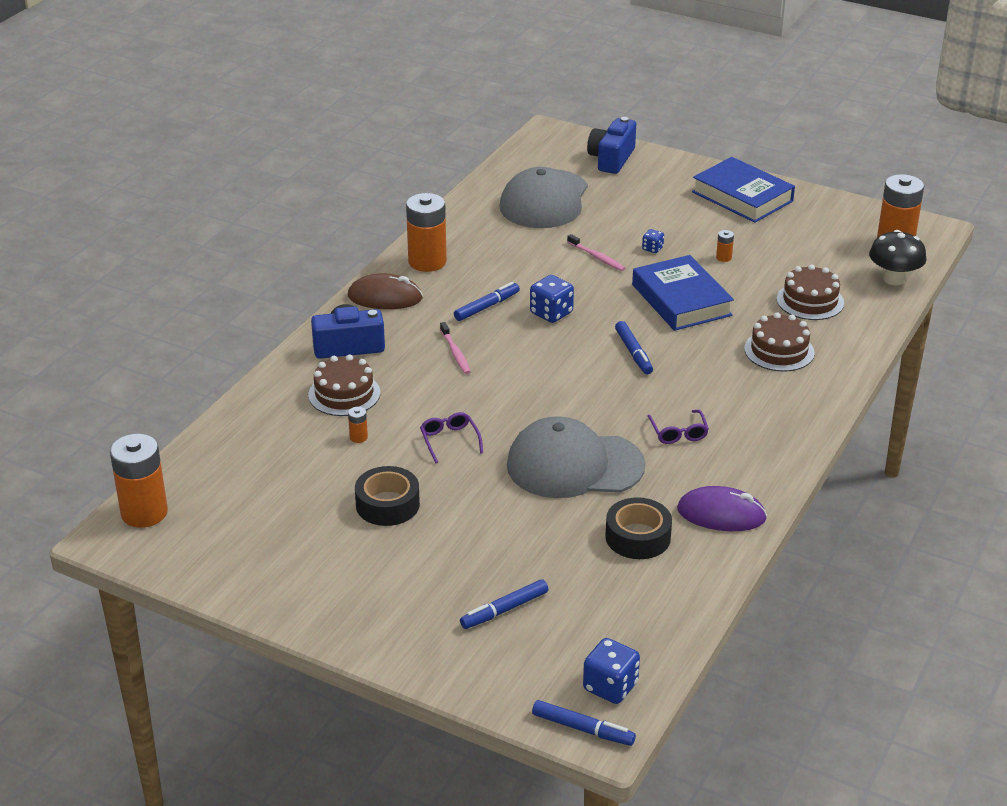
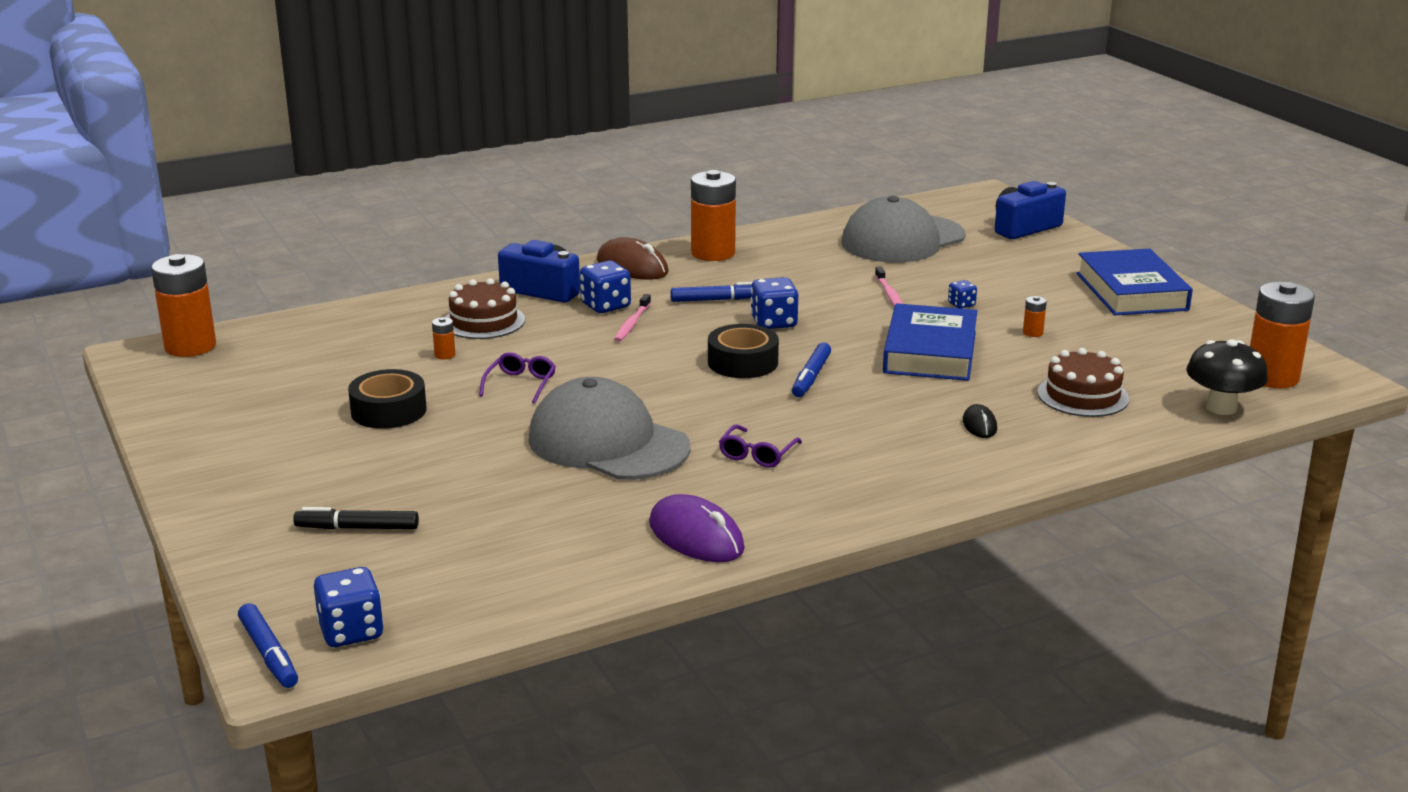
camera: 35 degrees right, 10 degrees down
(415, 343) = (605, 306): none -> blue dice
(504, 610) = (357, 528): blue marker -> black marker
(638, 537) = (578, 522): black tape -> black tape (742, 362)
(779, 351) = (979, 425): brown cake -> black mouse

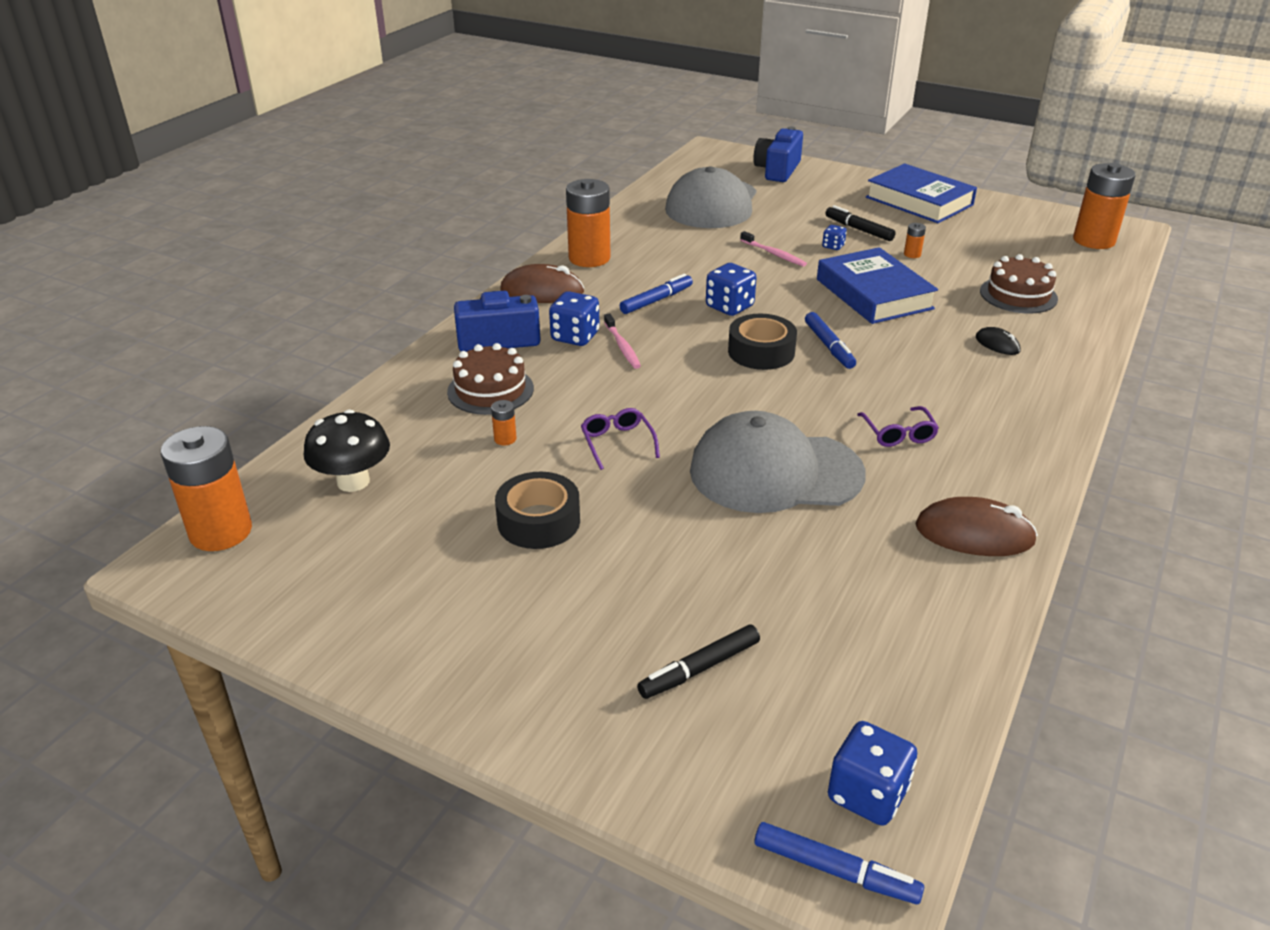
camera: 35 degrees left, 10 degrees up
(696, 536) = (974, 534): purple mouse -> brown mouse
(1015, 298) = (859, 229): none -> black marker
(1221, 407) = (1104, 274): black mushroom -> black mushroom (353, 481)

